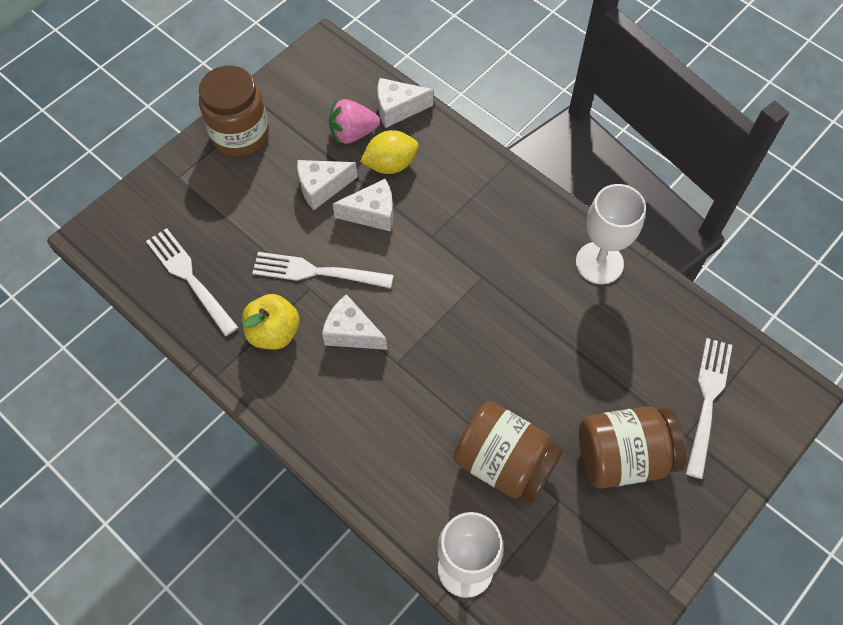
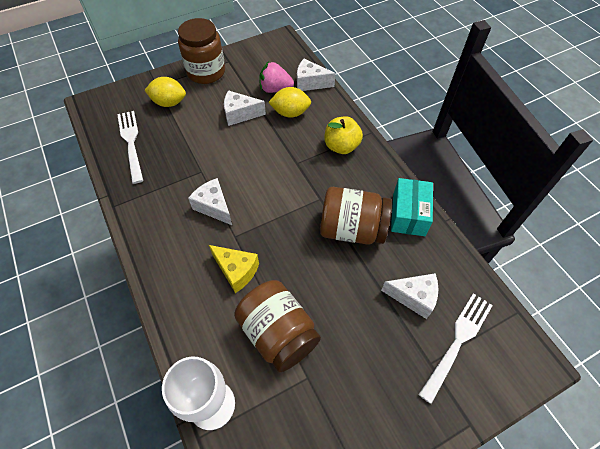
camera: 20 degrees right, 5 degrees down
(211, 199) = (169, 102): none -> yellow lemon
(274, 332) = (164, 191): yellow apple -> yellow apple (341, 146)
(317, 272) = (211, 162): white fork -> none
(372, 213) = (264, 138): white cheese -> white cheese (414, 297)
(420, 406) = (236, 271): none -> yellow cheese
(599, 263) = (408, 214): white goblet -> turquoise box
(623, 457) = (372, 362): brown jar -> brown jar (352, 229)

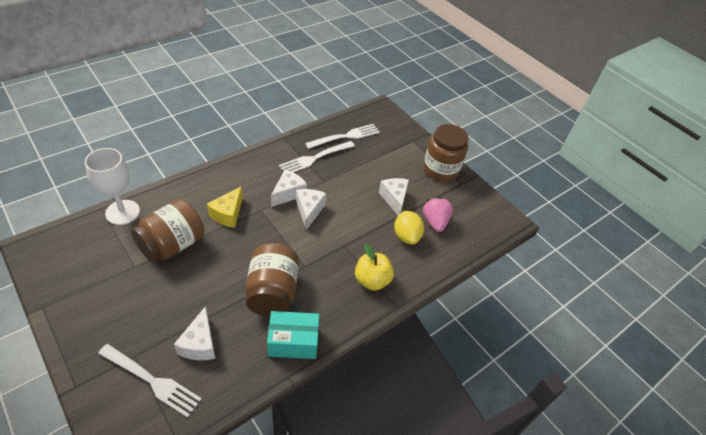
camera: 75 degrees right, 10 degrees down
(161, 176) = (315, 158): none -> white fork
(169, 102) = (395, 151): yellow lemon -> none
(310, 83) = (453, 250): white cheese -> white cheese (309, 211)

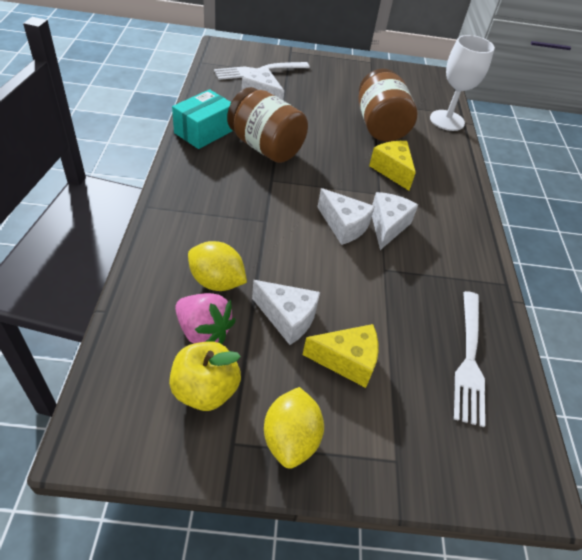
camera: 130 degrees right, 0 degrees up
(288, 193) = (387, 226): white cheese -> white cheese turned 150 degrees counterclockwise
(315, 158) = (438, 289): white fork -> none
(372, 280) = (198, 210): yellow apple -> yellow apple (205, 390)
(391, 170) = (347, 361): none -> yellow cheese
(440, 170) = (291, 439): brown jar -> yellow lemon

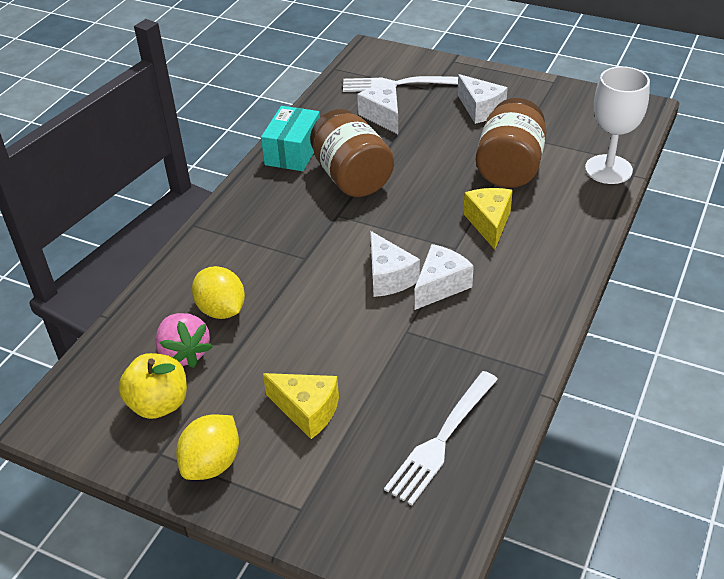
camera: 30 degrees right, 5 degrees down
(204, 131) = (293, 152): turquoise box -> turquoise box turned 45 degrees counterclockwise
(287, 318) = (271, 358): white cheese -> white cheese (480, 109)

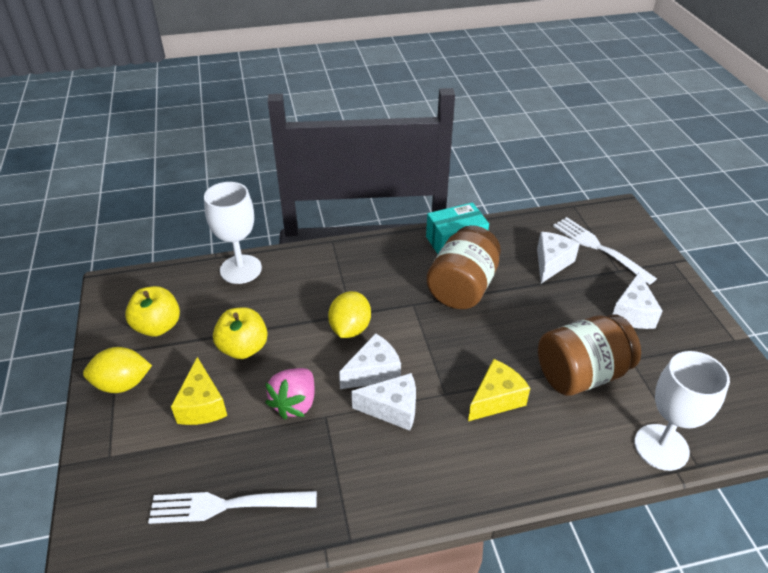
camera: 50 degrees right, 0 degrees up
(151, 306) = (241, 269): none -> white goblet
(184, 353) = (210, 310): pink strawberry -> pink strawberry (295, 403)
(221, 310) = (264, 303): yellow lemon -> yellow lemon (350, 328)
(265, 350) = (243, 348): none -> yellow apple
(389, 277) = (374, 372): white cheese -> white cheese turned 150 degrees counterclockwise

